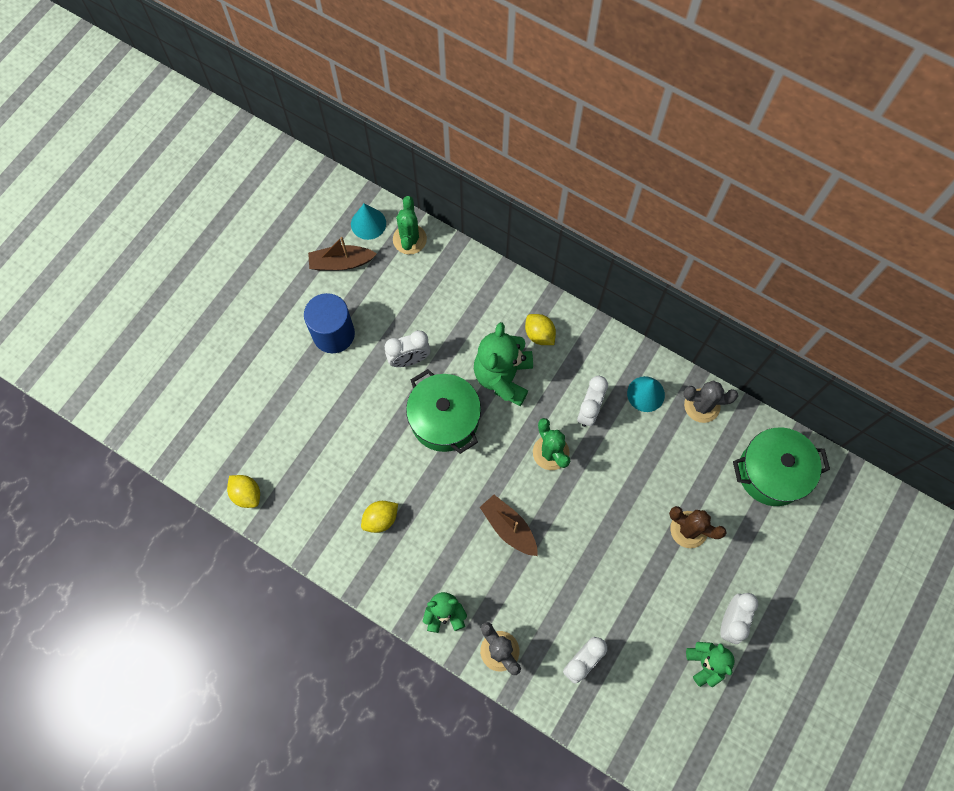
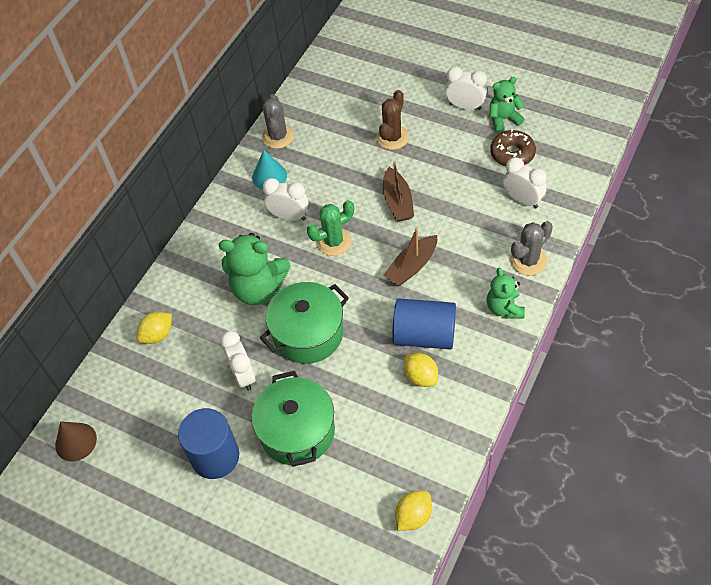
camera: 90 degrees left, 15 degrees down
(341, 263) = (125, 463): brown boat -> brown boat (398, 202)
(368, 223) = (76, 442): turquoise cone -> brown cone
(409, 239) = (99, 395): green cactus -> none
(425, 529) = (424, 335): none -> blue cylinder
(539, 335) = (212, 263): yellow lemon -> yellow lemon (157, 335)
(651, 663) = (512, 154): none -> brown donut
(772, 472) = (334, 88): green pot -> green pot (297, 431)

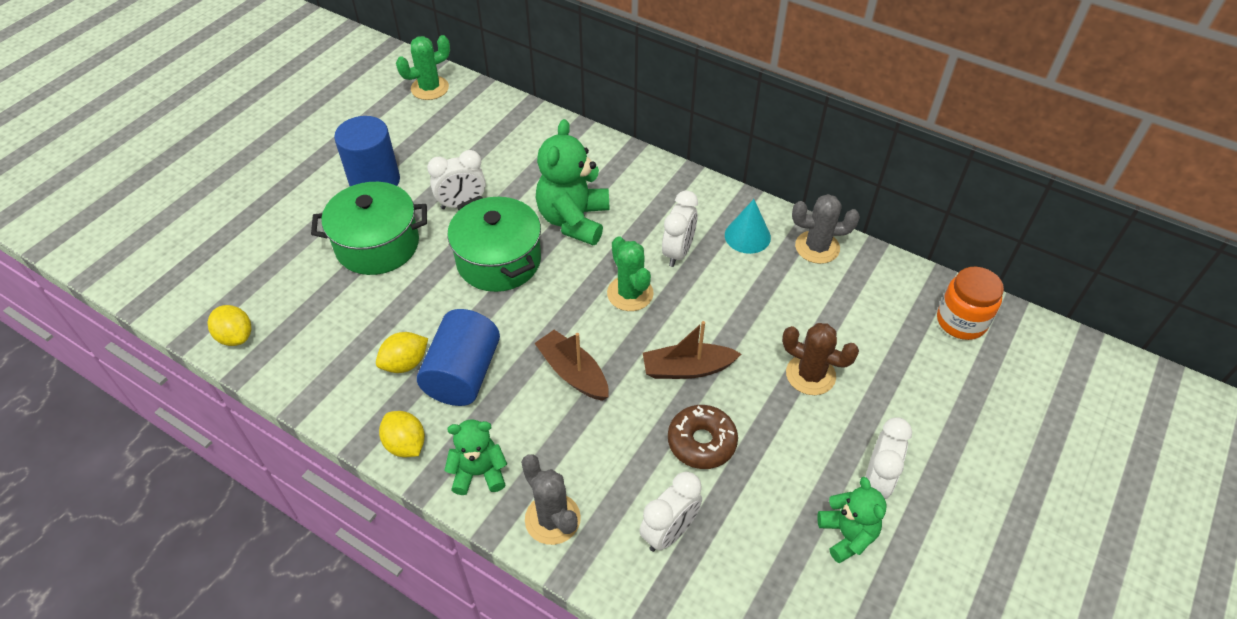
camera: 90 degrees right, 5 degrees down
(76, 442) = (430, 88): brown cone -> green cactus
(157, 335) = (533, 140): yellow lemon -> yellow lemon (405, 444)
(338, 66) = (961, 321): none -> orange jar
(512, 154) = (768, 535): brown donut -> brown donut (701, 442)

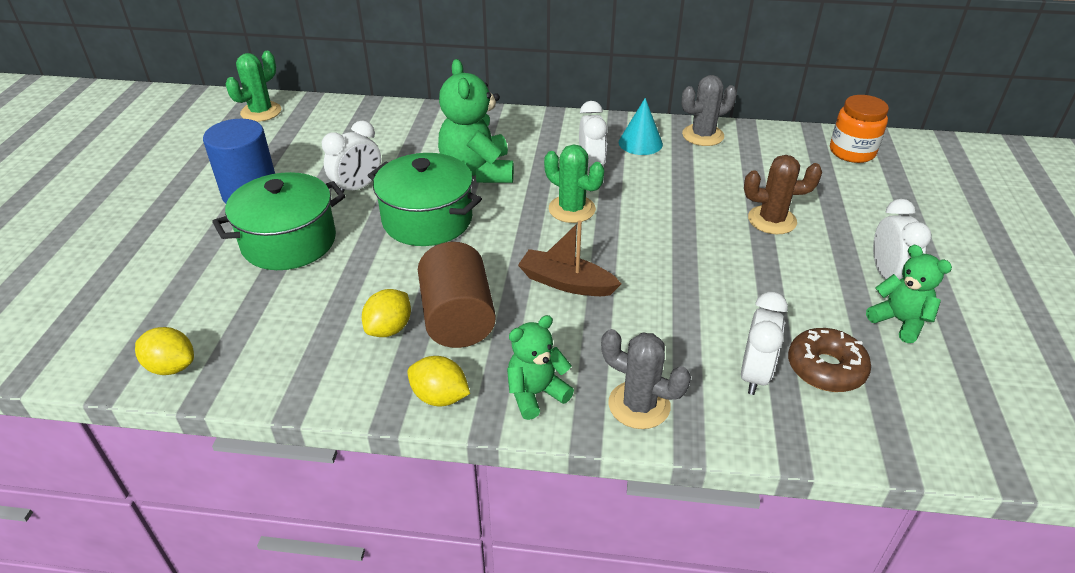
camera: 25 degrees left, 10 degrees down
(463, 374) = (458, 318): blue cylinder -> brown cylinder
(687, 369) = (667, 247): brown boat -> none
(701, 442) = (724, 296): brown donut -> brown donut (825, 368)

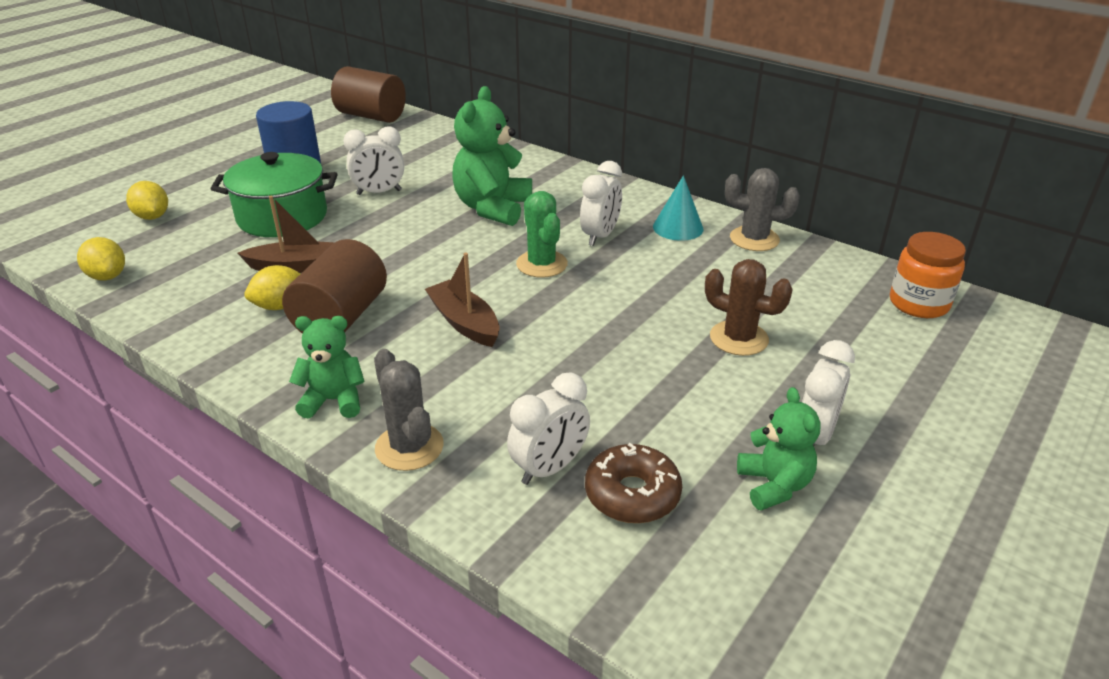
camera: 30 degrees right, 5 degrees down
(261, 112) = (371, 116): green cactus -> brown cylinder
(361, 286) = (297, 266): none -> brown boat
(427, 220) = (406, 234): green pot -> none
(440, 397) = (258, 371): yellow lemon -> yellow lemon (152, 217)

